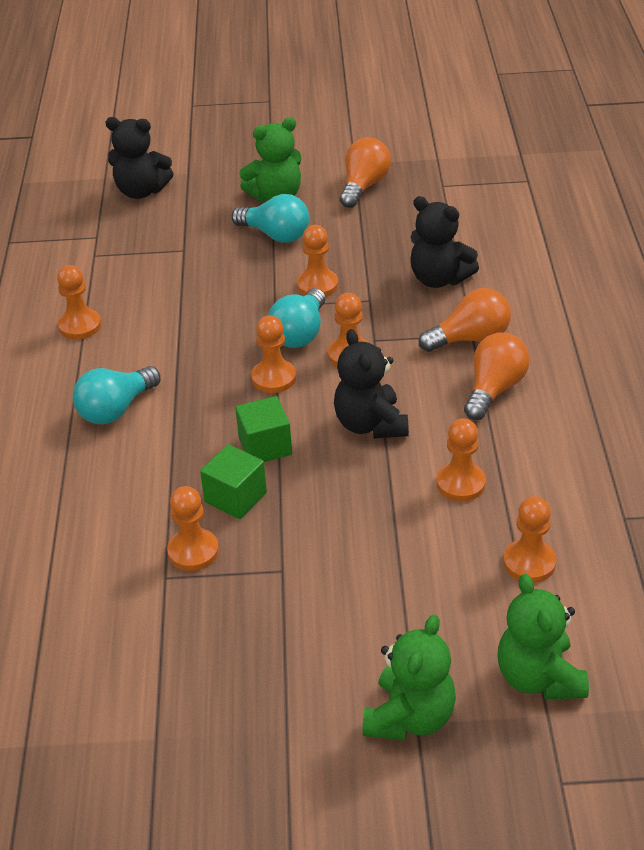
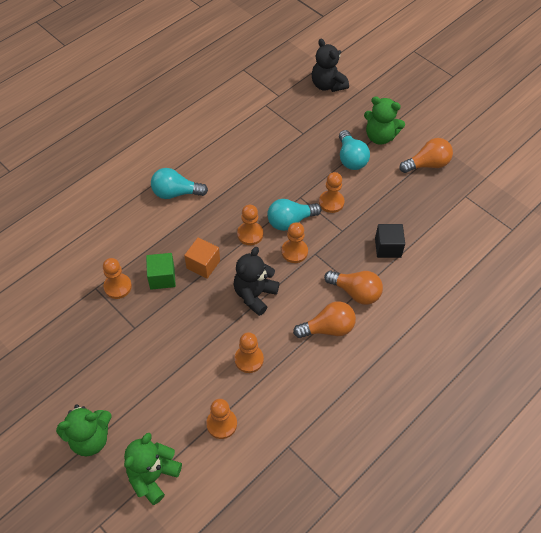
camera: 45 degrees right, 15 degrees up
(80, 326) = (215, 138): orange pawn -> none
(265, 446) = (203, 264): green cube -> orange cube
(439, 279) = (388, 247): black teddy bear -> black cube

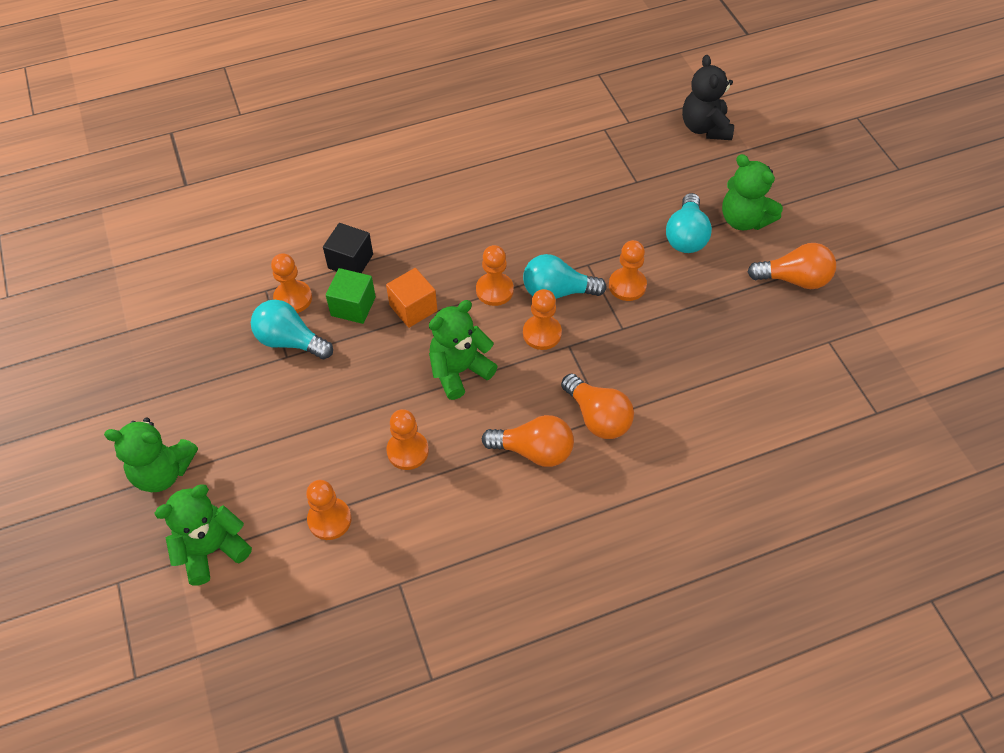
camera: 25 degrees right, 0 degrees up
(176, 193) = (426, 205): turquoise light bulb -> turquoise light bulb (290, 341)
(255, 295) = (459, 370): black teddy bear -> green teddy bear
(388, 247) = (675, 373): black cube -> black cube (350, 261)

